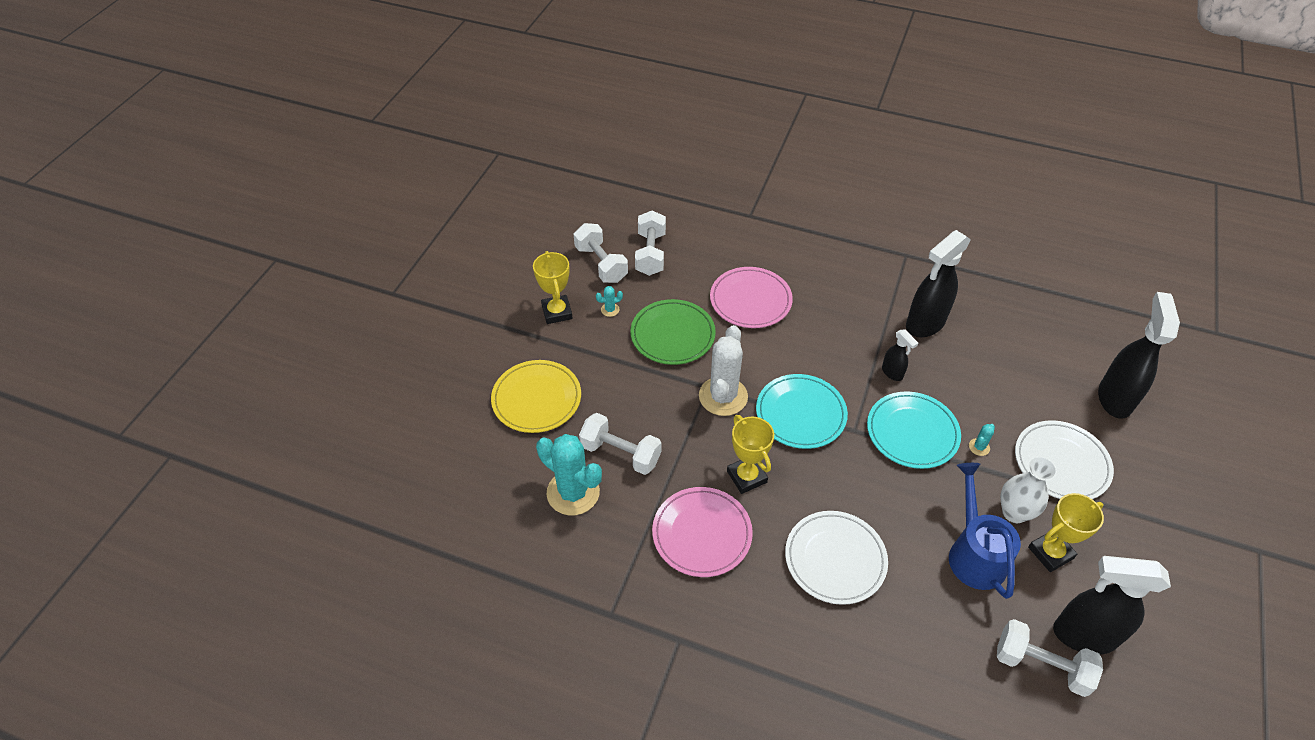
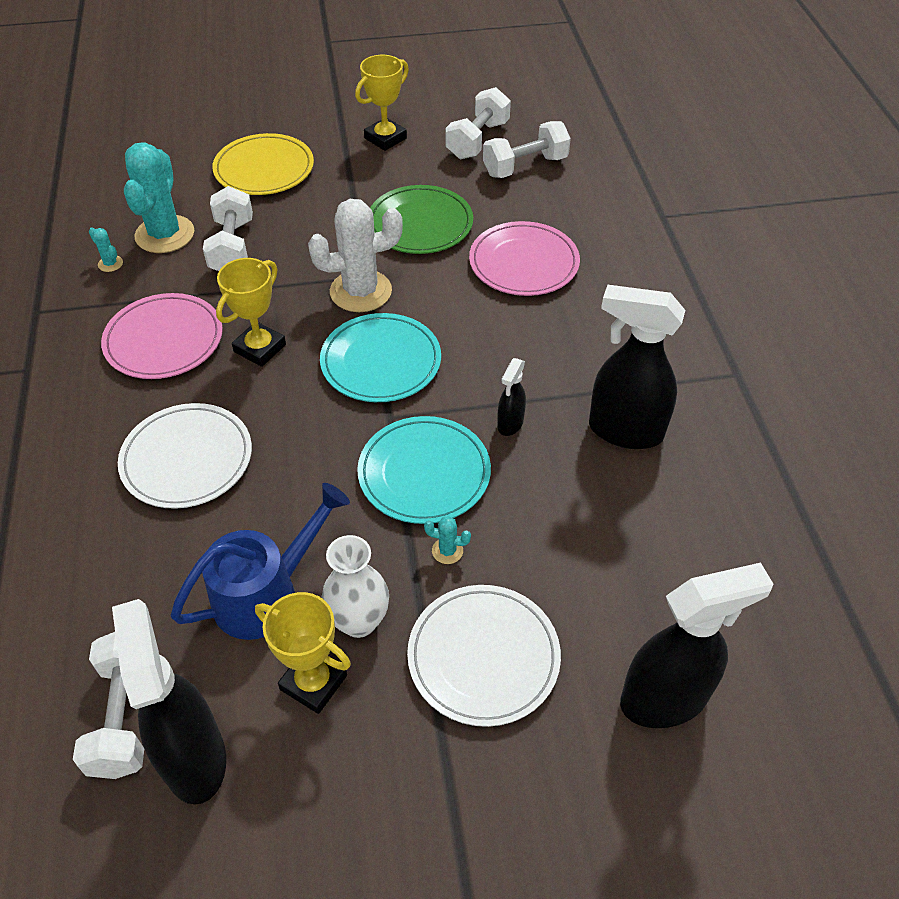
camera: 60 degrees right, 0 degrees up
(610, 310) = (418, 169): turquoise cactus -> turquoise cactus (110, 264)

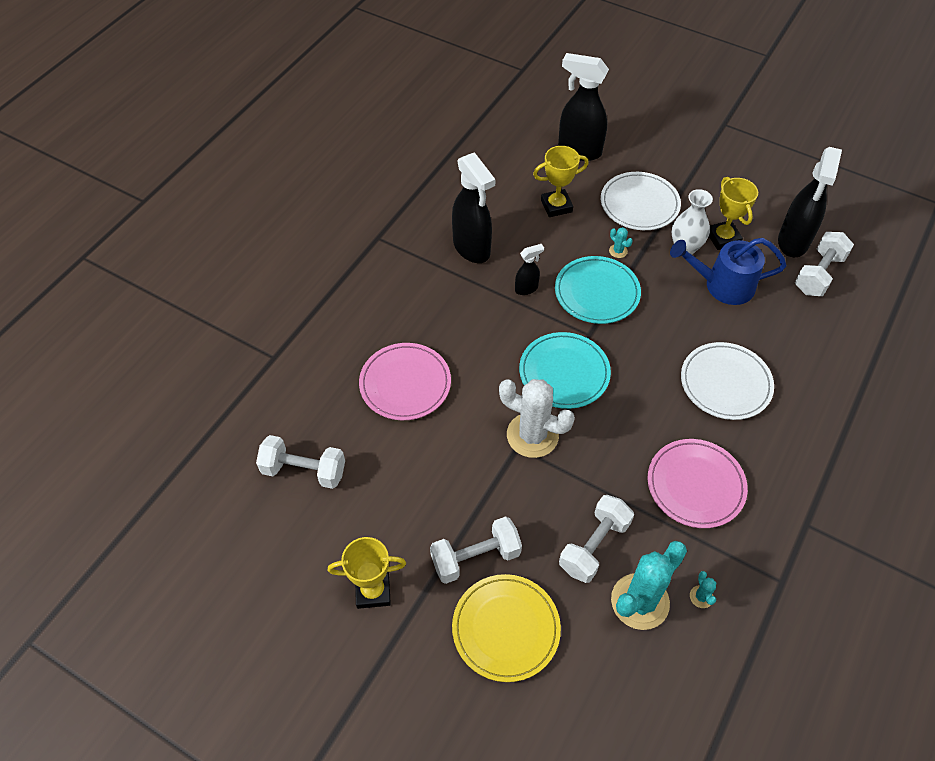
camera: 140 degrees left, 5 degrees up
(260, 348) = (633, 434): yellow trophy -> yellow trophy (556, 206)
(420, 224) = (438, 468): green plate -> none
(477, 140) = (304, 529): white dumbbell -> white dumbbell (475, 557)

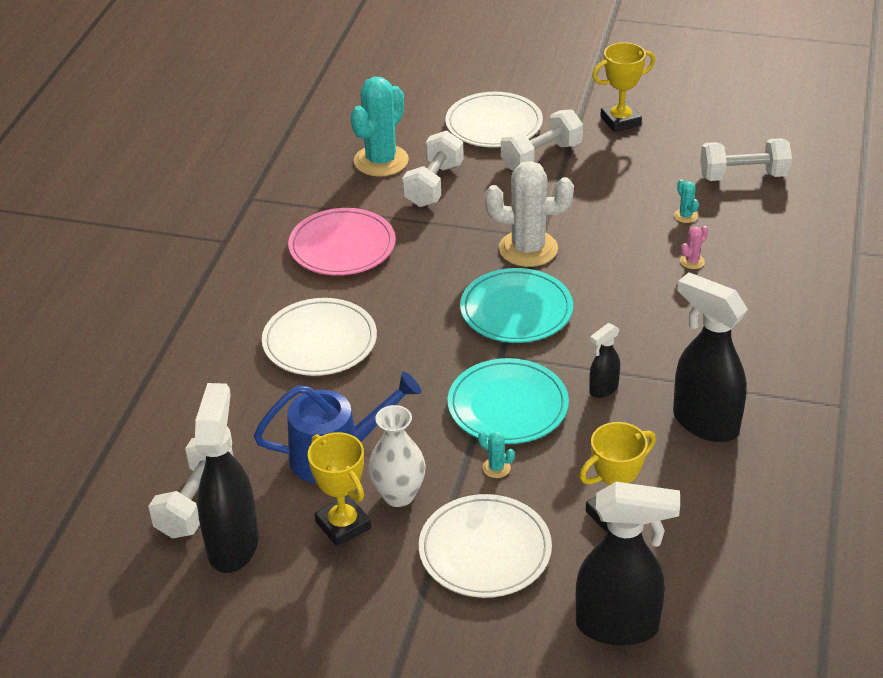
camera: 165 degrees right, 15 degrees down
(405, 384) = (692, 261): pink plate -> pink cactus
(506, 629) = (494, 124): yellow plate -> white plate
(701, 597) = (325, 174): turquoise cactus -> turquoise cactus (685, 216)

